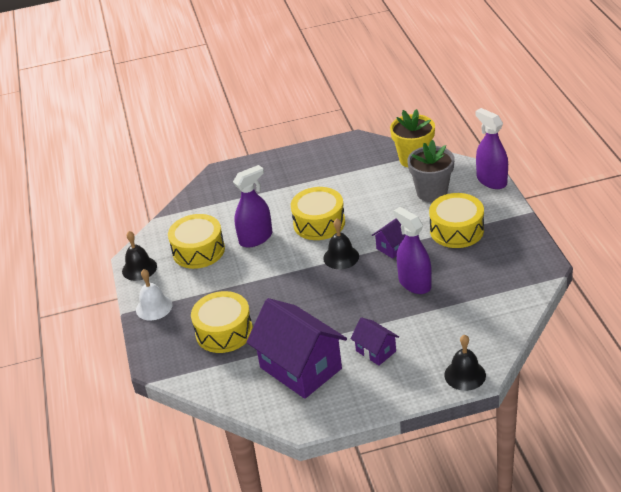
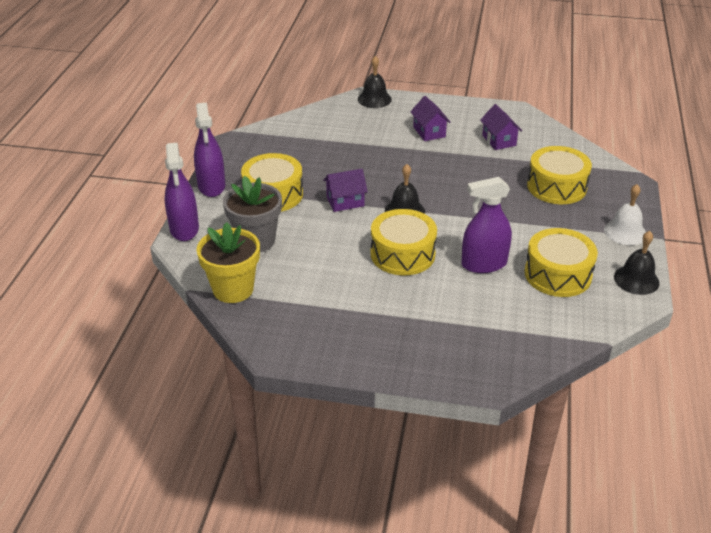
camera: 160 degrees left, 0 degrees up
(300, 368) = (499, 140): purple house -> purple house, size x0.49
(414, 283) = (355, 165): purple spray bottle -> purple spray bottle (211, 186)

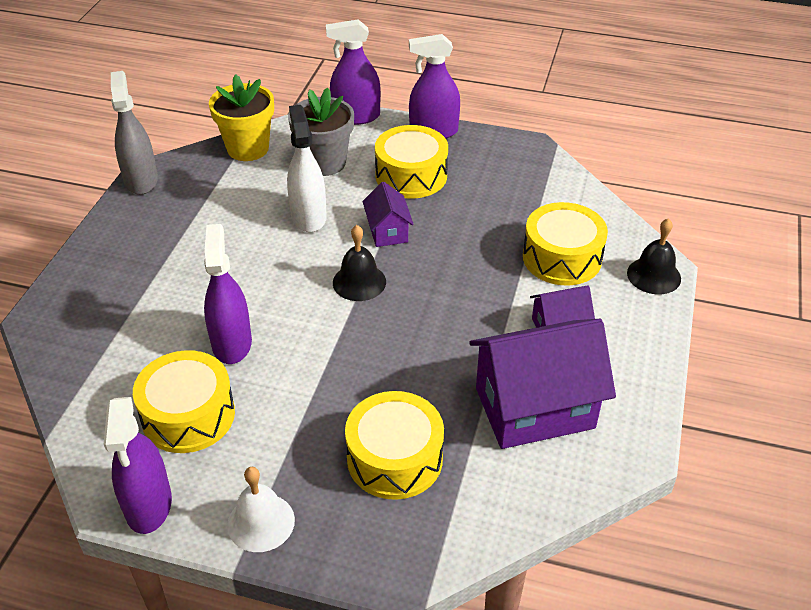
camera: 95 degrees right, 5 degrees up
(286, 354) = (141, 180): none -> grey spray bottle
(331, 242) = (308, 217): none -> white spray bottle
(402, 254) = (271, 272): yellow drum -> yellow drum (562, 258)
(499, 140) = (534, 408): purple house -> purple house, size x2.04
(636, 279) = (149, 505): black bell -> purple spray bottle

